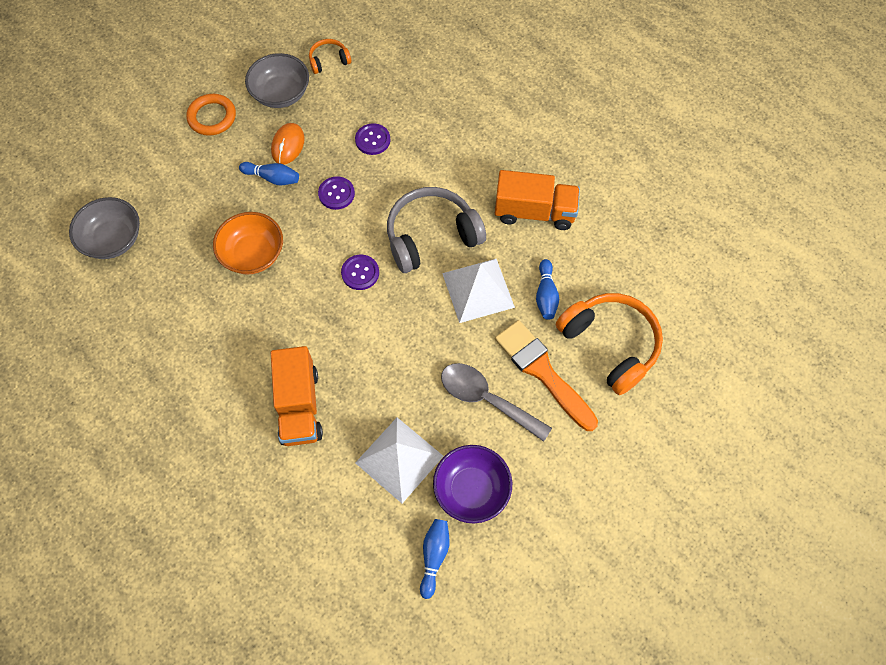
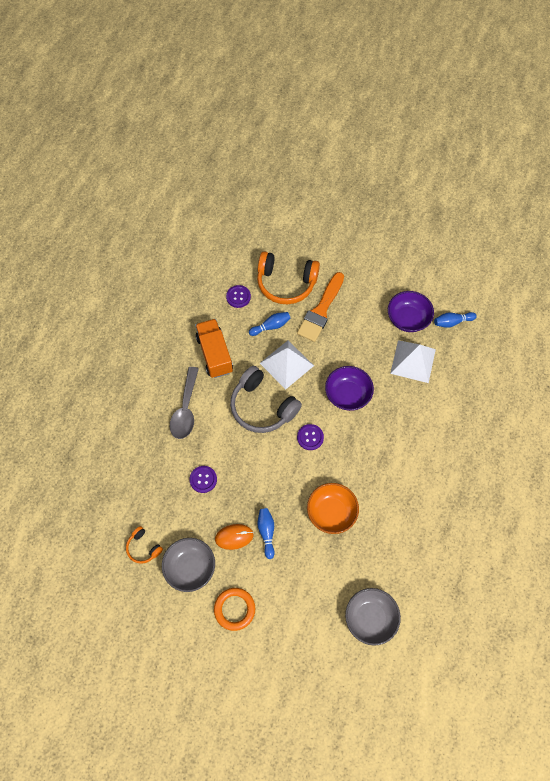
camera: 115 degrees left, 0 degrees up
(299, 406) = (414, 429): orange truck -> none
(336, 194) = (258, 482): purple button -> purple button (238, 297)
(394, 345) = (347, 394): none -> purple bowl
(486, 399) = (353, 332): grey spoon -> grey spoon (185, 409)
(610, 345) = (286, 283): orange headphones -> orange headphones turned 105 degrees counterclockwise

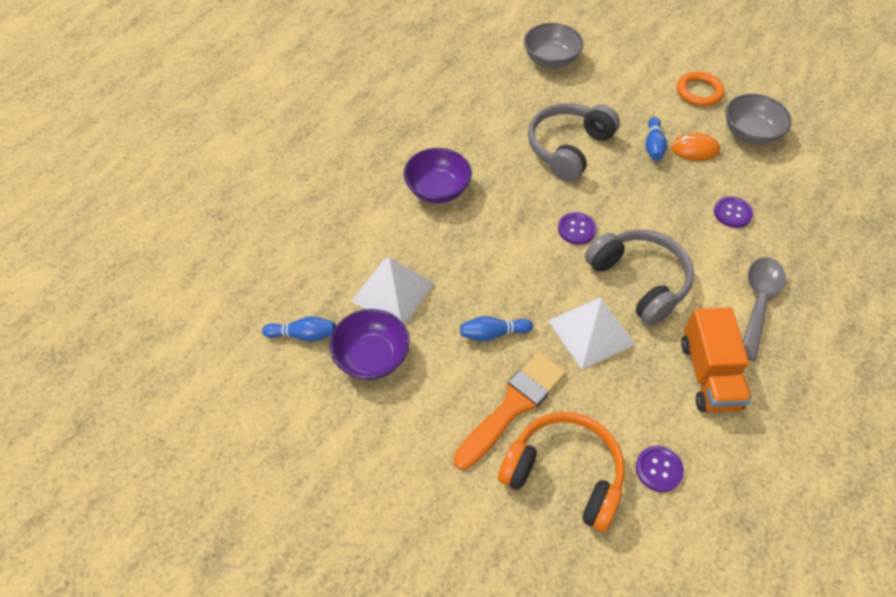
camera: 165 degrees left, 10 degrees down
(143, 547) = (810, 161): orange headphones -> none
(271, 326) = (606, 399): blue bowling pin -> blue bowling pin (493, 333)
(331, 512) = (568, 148): orange bowl -> grey headphones
(347, 394) = (508, 269): purple bowl -> purple bowl (438, 189)

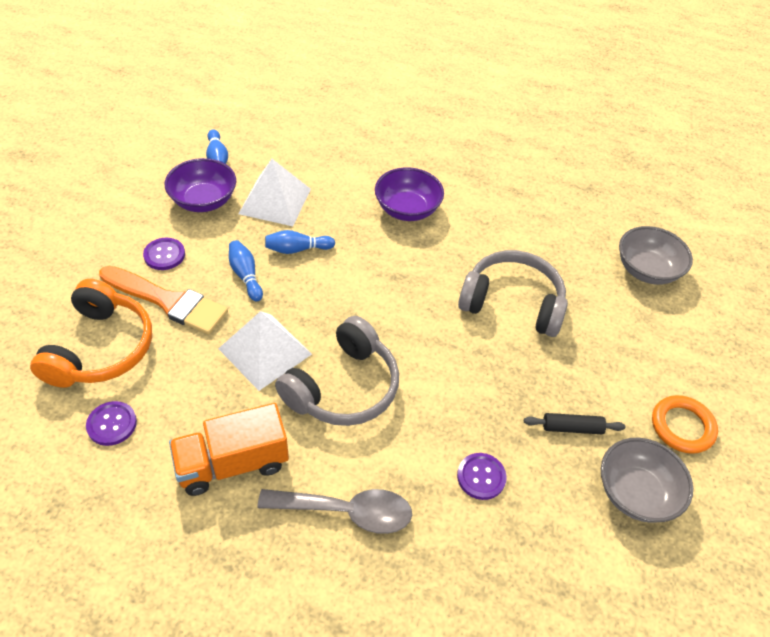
camera: 70 degrees right, 5 degrees down
(576, 229) = (397, 324): purple button -> purple button (164, 255)
(653, 146) = (556, 383): blue bowling pin -> blue bowling pin (297, 249)
(694, 149) = (572, 428): orange mouse -> black rolling pin

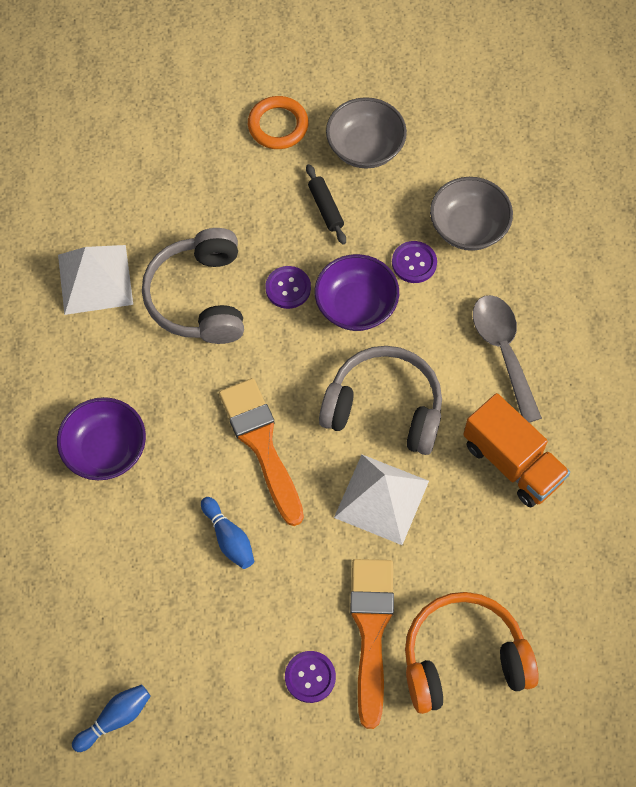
camera: 110 degrees left, 15 degrees up
(112, 424) = (535, 589): purple button -> purple button (288, 288)
(204, 201) = (202, 687): purple bowl -> purple bowl (356, 305)
(246, 275) = (295, 571): blue bowling pin -> none
(275, 201) = (162, 603): white pyramid -> white pyramid (95, 279)
(360, 294) = (261, 444): none -> orange brush
(646, 270) = (88, 188): grey bowl -> grey bowl (468, 227)

